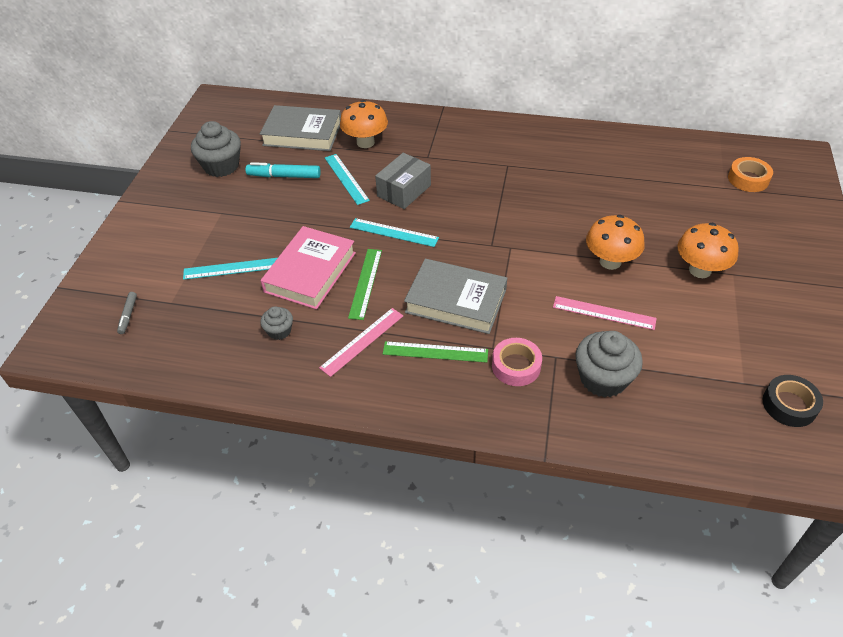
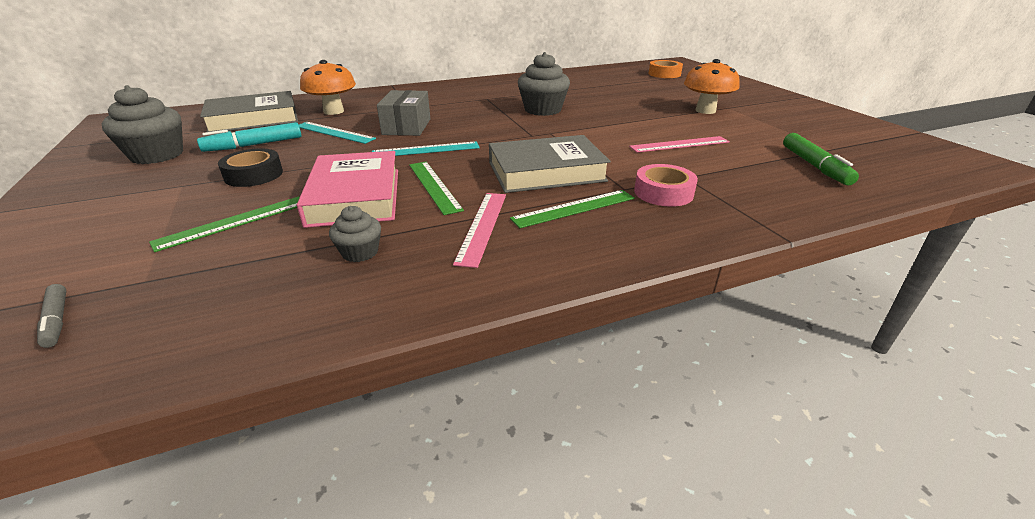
camera: 35 degrees left, 15 degrees down
(231, 268) = (233, 222): turquoise ruler -> green ruler
(603, 379) = (743, 177): grey cupcake -> grey cupcake (542, 110)
(610, 262) = (639, 121): orange mushroom -> none
(687, 396) = (814, 166): none -> green marker
(789, 405) = (877, 149): black tape -> black tape (253, 175)

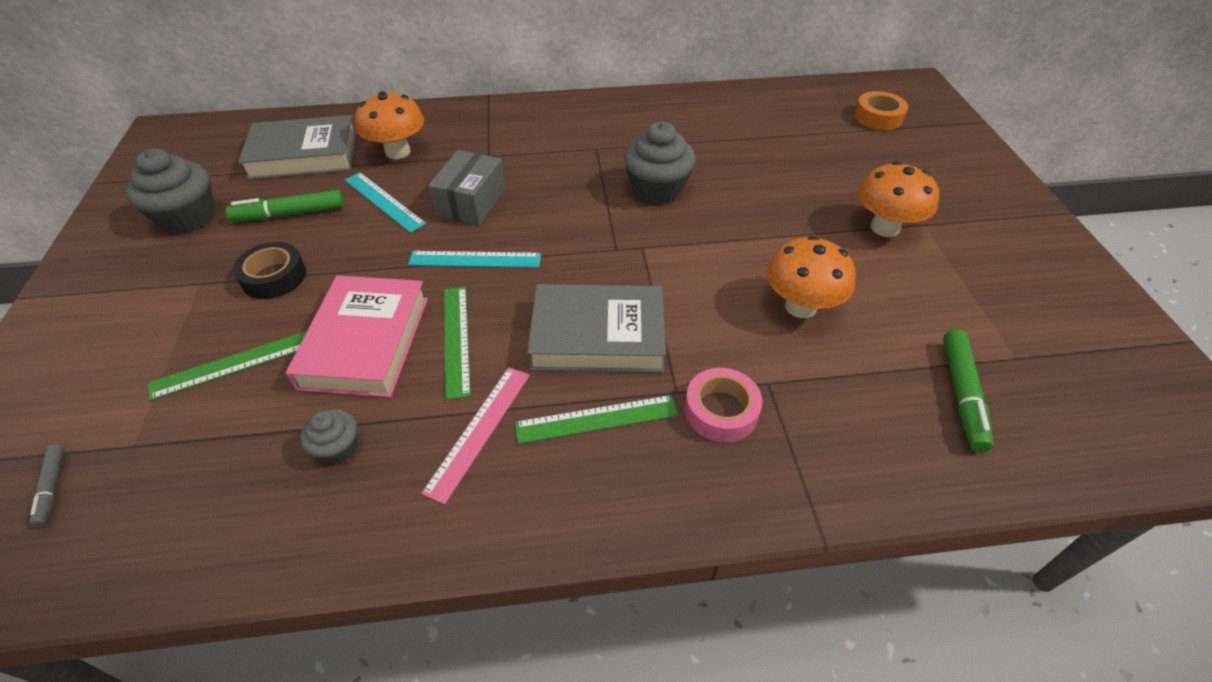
camera: 15 degrees right, 15 degrees up
(254, 145) = (290, 214): turquoise marker -> green marker
(679, 144) = (800, 306): pink ruler -> orange mushroom

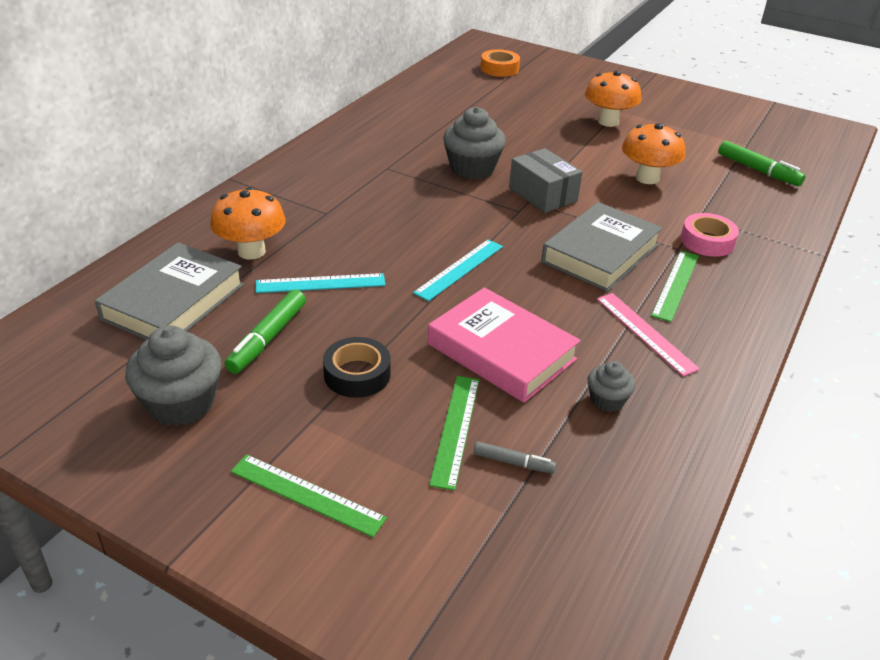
camera: 55 degrees left, 10 degrees down
(52, 488) = (515, 575): grey marker -> grey marker (513, 462)
(456, 339) = (543, 310): green ruler -> green ruler (307, 494)
(471, 202) = (382, 244): grey box -> grey box (542, 194)

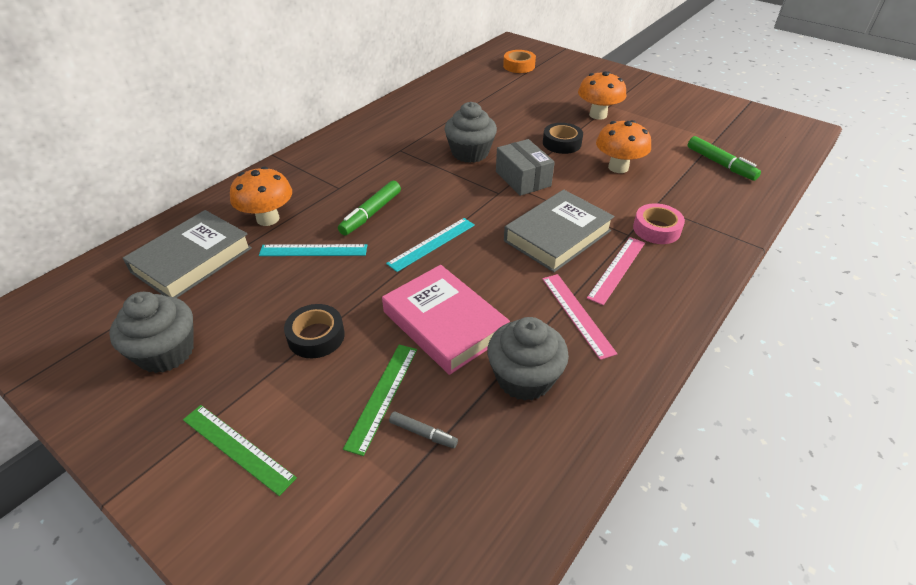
camera: 10 degrees right, 5 degrees up
(267, 338) = (254, 298): green marker -> green marker (371, 213)
(575, 154) = (561, 143): none -> black tape
(607, 400) = (524, 378): grey cupcake -> grey cupcake, size x1.87
(676, 285) = (617, 269): green ruler -> pink ruler

